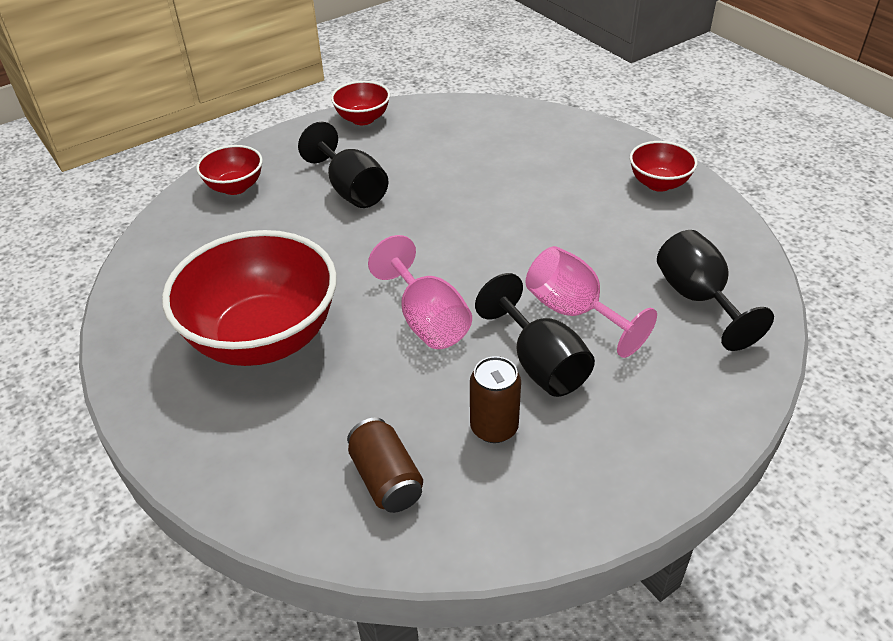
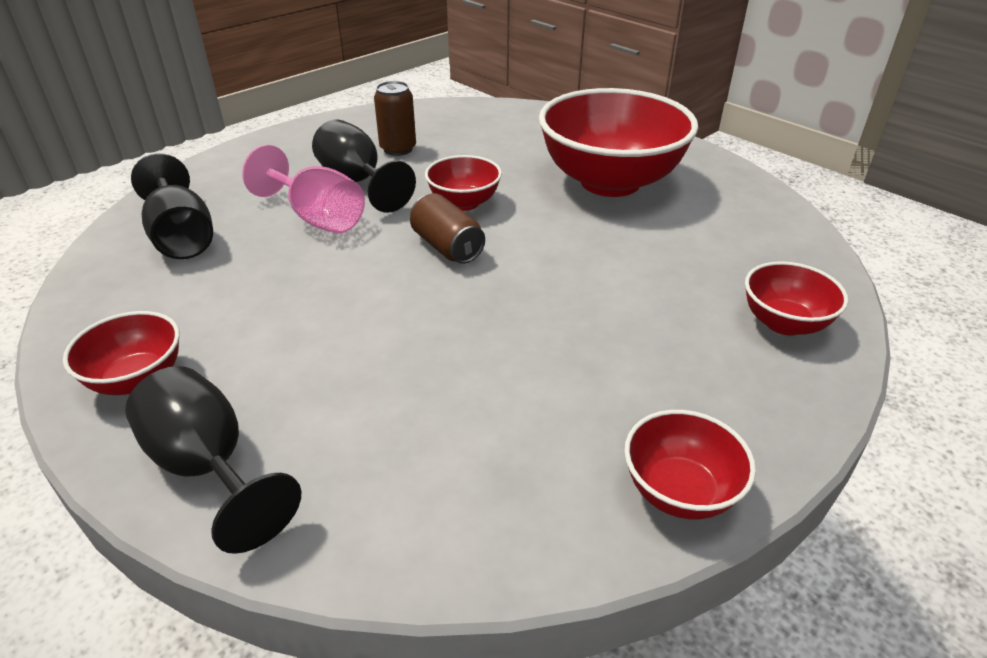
camera: 170 degrees right, 5 degrees down
(351, 190) = (613, 332): black goblet -> black goblet (209, 467)
(386, 479) = (471, 125): brown can -> brown can (447, 247)
(427, 320) = (464, 203): pink goblet -> red bowl

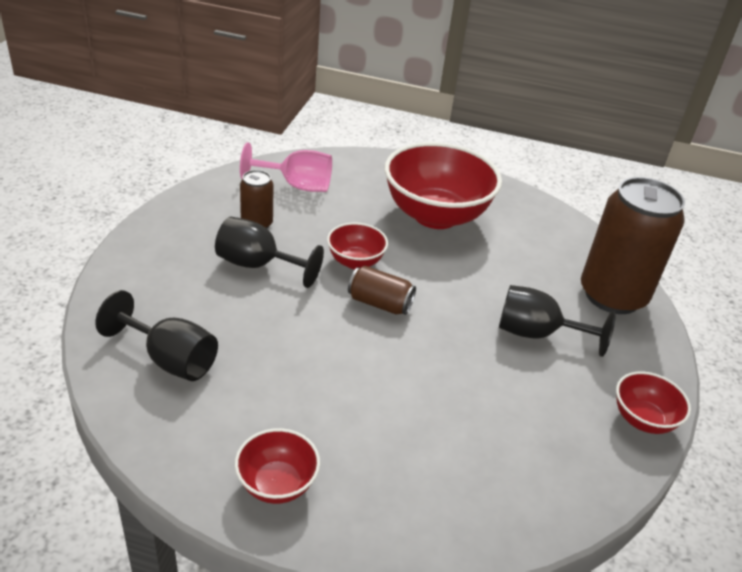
camera: 35 degrees left, 0 degrees up
(209, 467) = (394, 519): black goblet -> black goblet (536, 334)
(317, 218) = (261, 308): pink goblet -> pink goblet (297, 186)
(784, 323) = (612, 295): red bowl -> brown can

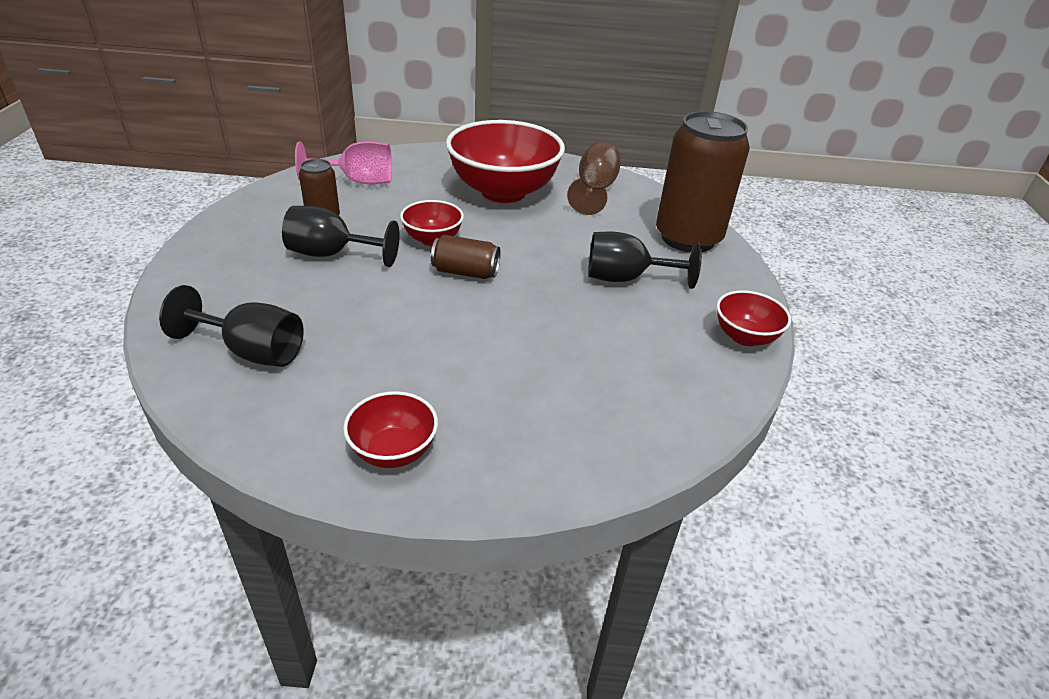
camera: 10 degrees left, 0 degrees up
(528, 225) = (594, 190): none -> brown goblet

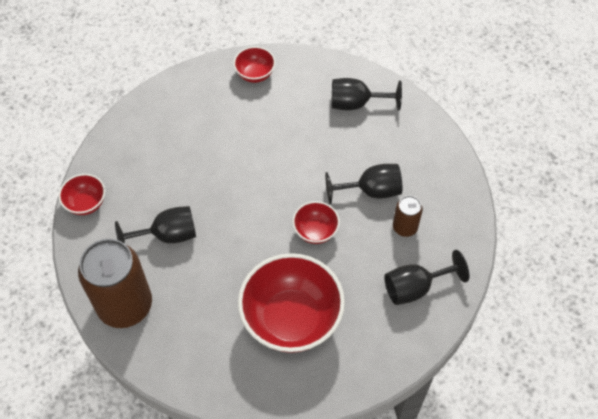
camera: 165 degrees right, 20 degrees up
(358, 181) = (415, 288): pink goblet -> black goblet
(465, 272) = (277, 204): brown can -> none
(594, 190) = (214, 355): brown goblet -> none

